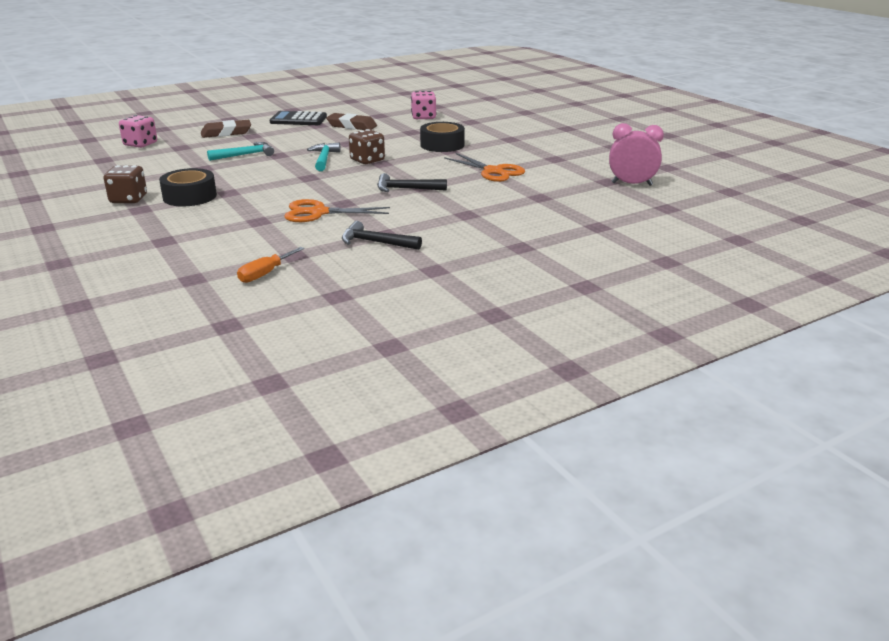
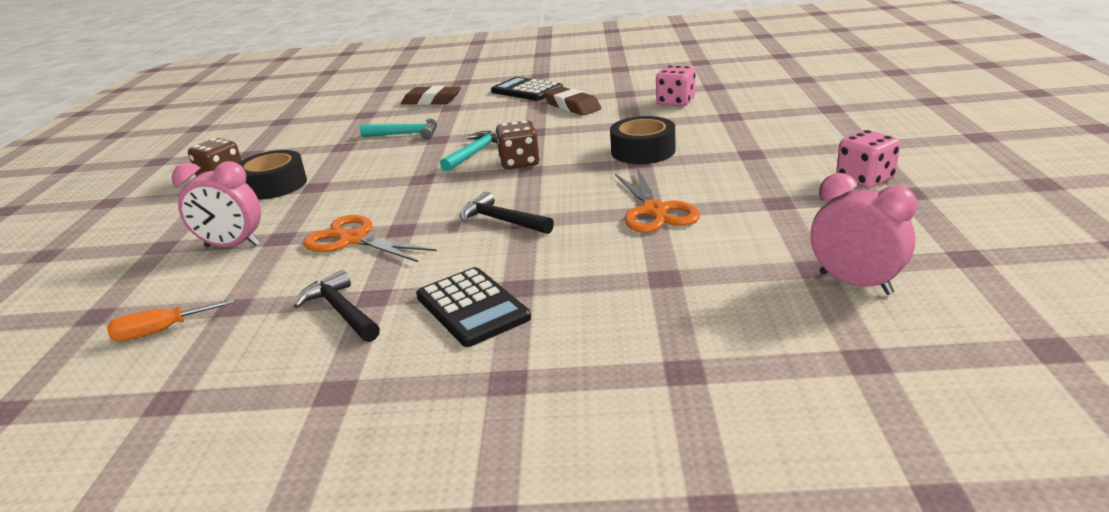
camera: 35 degrees right, 0 degrees up
(140, 144) = (338, 106): pink dice -> pink dice (865, 179)
(227, 230) = (232, 246): none -> pink clock
(454, 226) = (472, 307): none -> black calculator

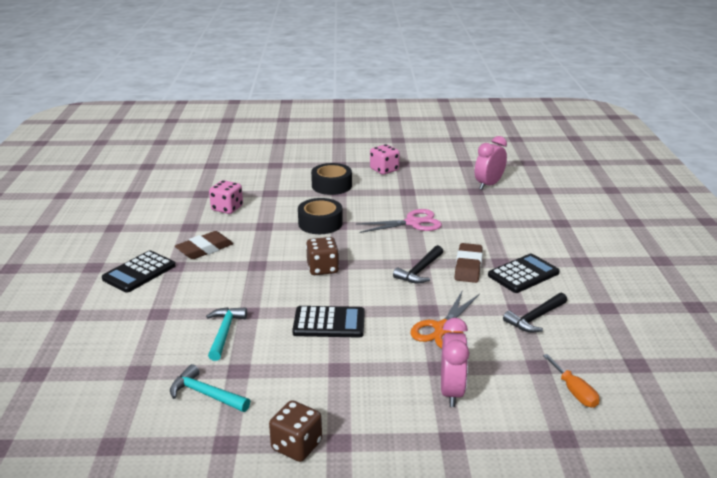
camera: 95 degrees left, 0 degrees up
(274, 185) = (328, 397): black tape -> black tape (331, 185)
(400, 175) = (329, 323): none -> black calculator
(431, 101) = (124, 328): brown eraser -> brown eraser (468, 267)
(475, 152) = (292, 289): turquoise hammer -> turquoise hammer (206, 394)
(655, 211) = (412, 223): orange scissors -> pink scissors

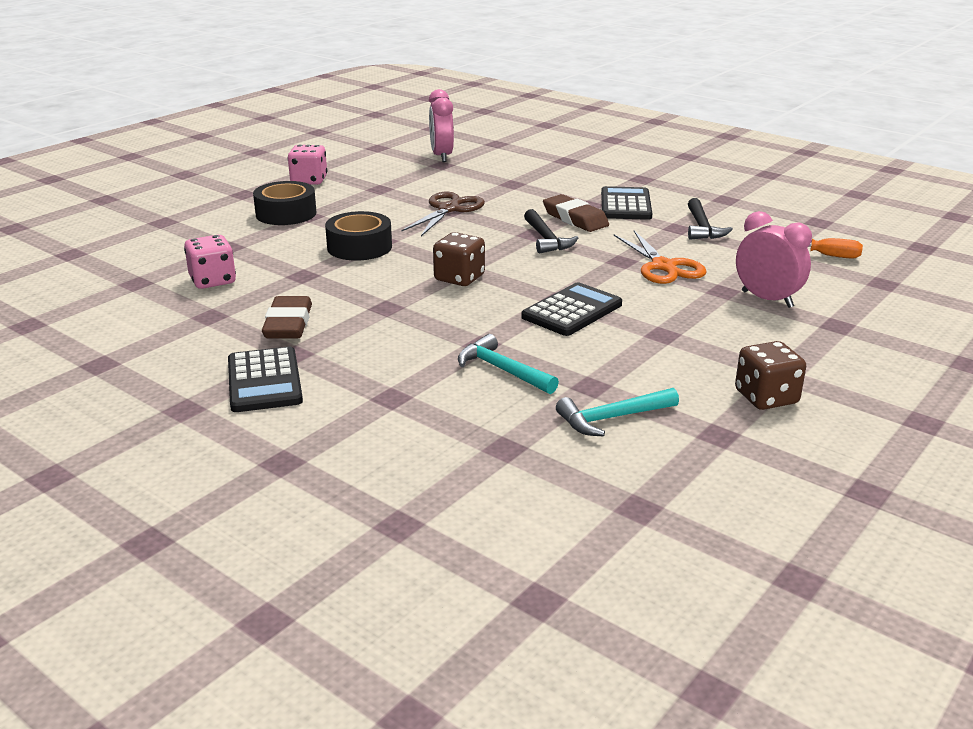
camera: 50 degrees left, 0 degrees up
(412, 223) = (448, 209): pink scissors -> brown scissors

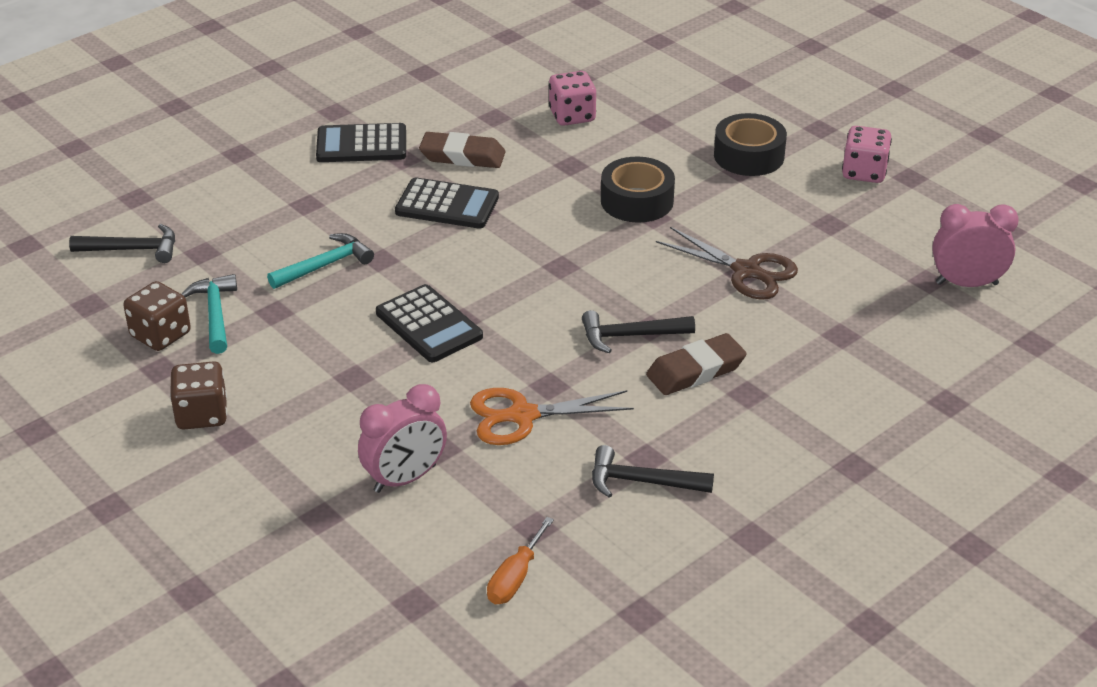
camera: 100 degrees right, 10 degrees up
(459, 278) = (534, 260): brown dice -> brown dice (160, 335)
(516, 499) = (133, 249): none -> black hammer
(625, 205) = (741, 426): black calculator -> black calculator (447, 205)

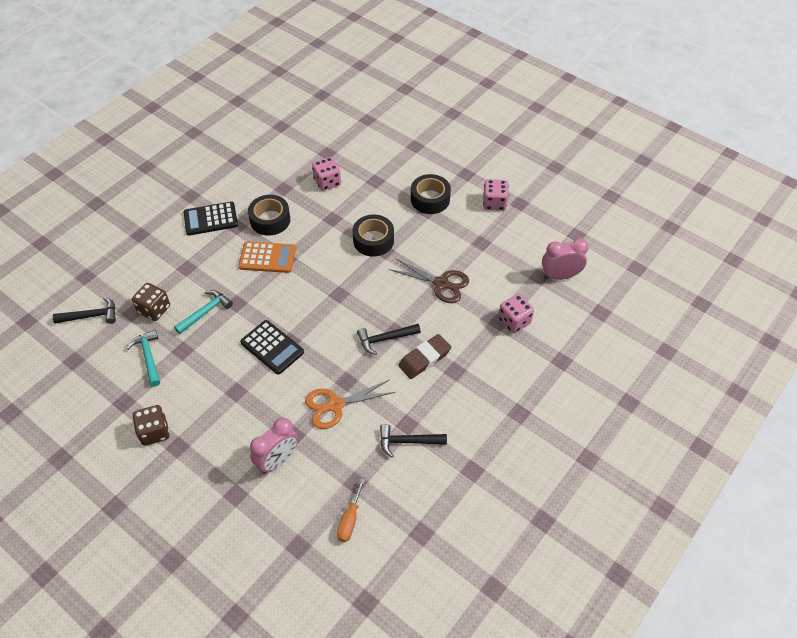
camera: 10 degrees left, 15 degrees up
(160, 335) = (120, 377): brown dice -> brown dice (154, 309)
(447, 205) = (267, 258): black calculator -> orange calculator
(462, 156) = (270, 220): brown eraser -> black tape
(869, 337) = (514, 321): none -> pink dice

